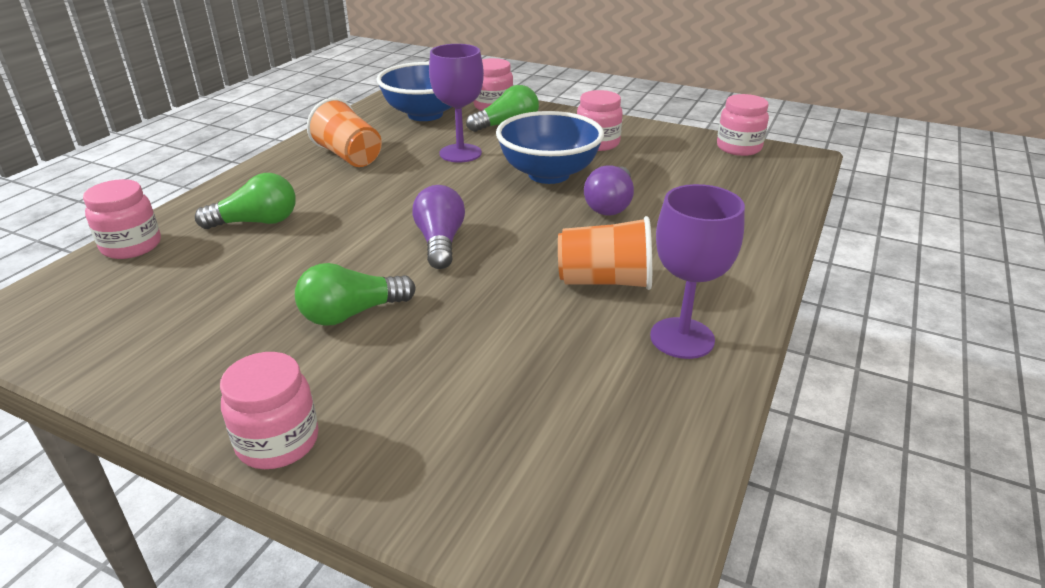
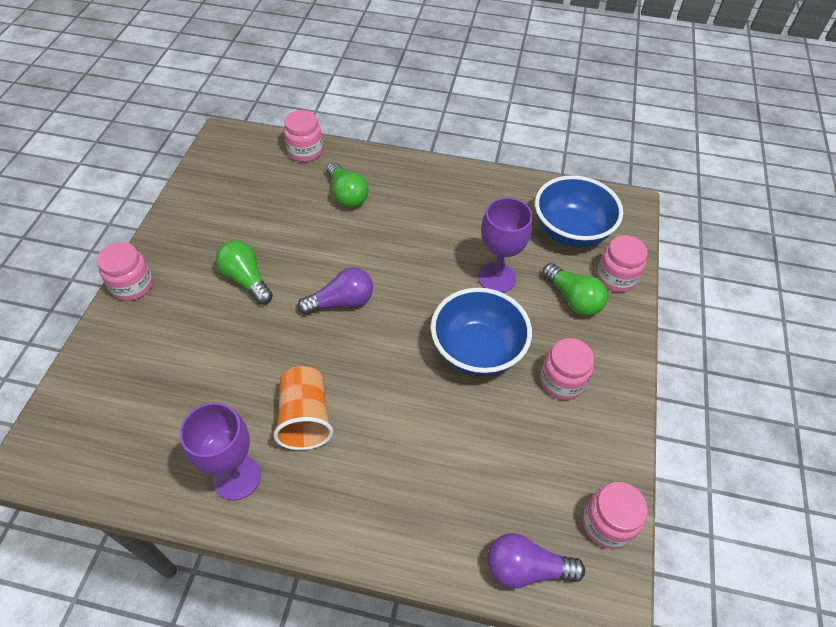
camera: 75 degrees right, 20 degrees up
(349, 156) = (463, 208): orange cup -> none
(610, 205) = (431, 407): purple light bulb -> purple light bulb (526, 568)

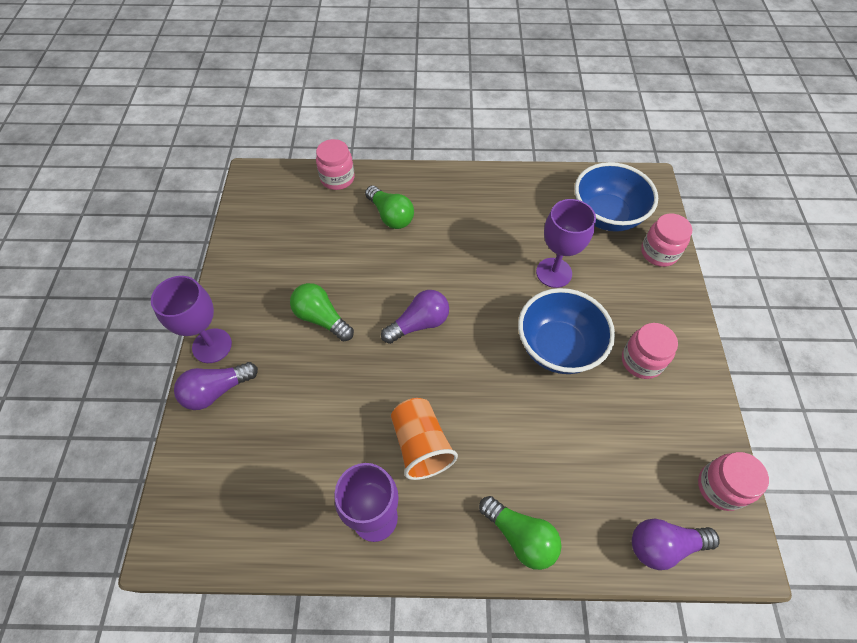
camera: 10 degrees left, 5 degrees up
(123, 328) = (216, 390): none -> purple light bulb
(133, 285) = (212, 346): pink jar -> purple goblet
(573, 299) = (627, 280): green light bulb -> green light bulb (520, 536)

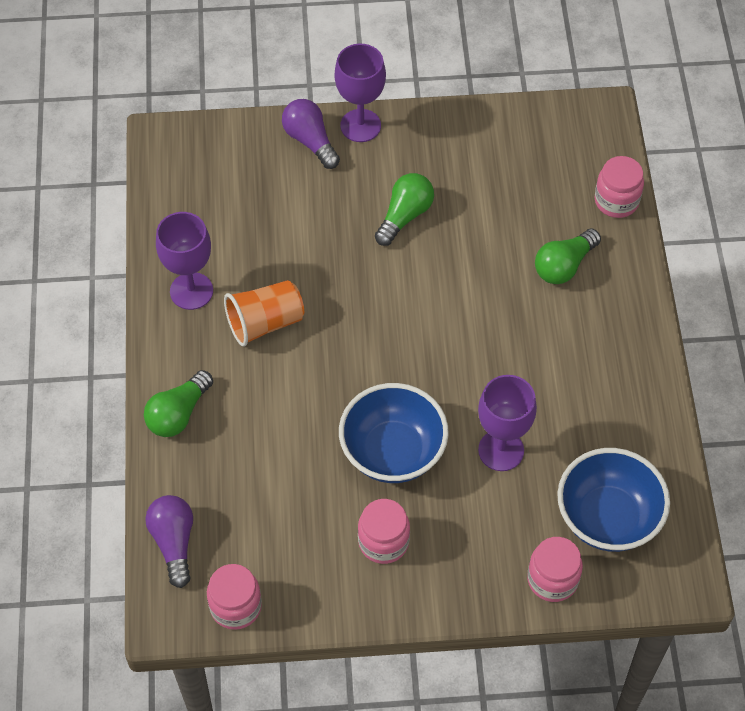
camera: 85 degrees right, 0 degrees up
(419, 324) = (408, 309): purple light bulb -> none

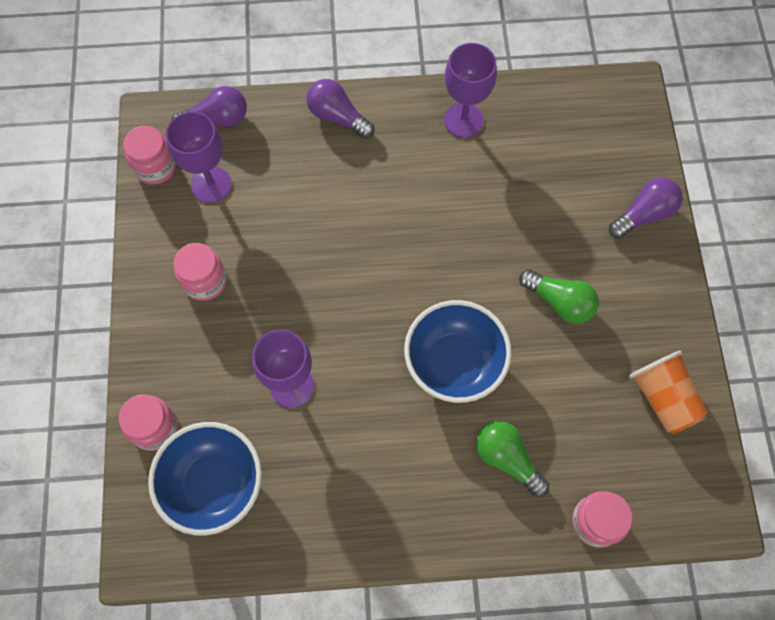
camera: 90 degrees right, 10 degrees up
(178, 414) = (338, 117): green light bulb -> purple light bulb
(265, 323) = (431, 180): orange cup -> orange cup (663, 398)
(360, 125) = (668, 260): purple goblet -> purple goblet (211, 185)
(393, 452) = (294, 289): blue bowl -> blue bowl (454, 363)

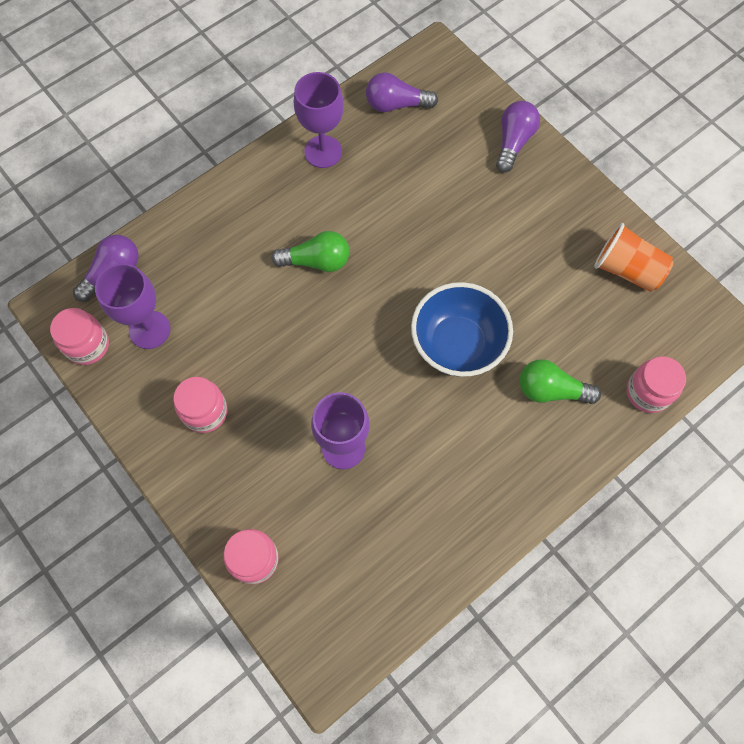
camera: 35 degrees left, 0 degrees up
(214, 484) = (339, 569): blue bowl -> none
(338, 117) = (217, 209): purple light bulb -> purple light bulb (396, 104)
(559, 302) = (501, 246): green light bulb -> green light bulb (316, 261)

